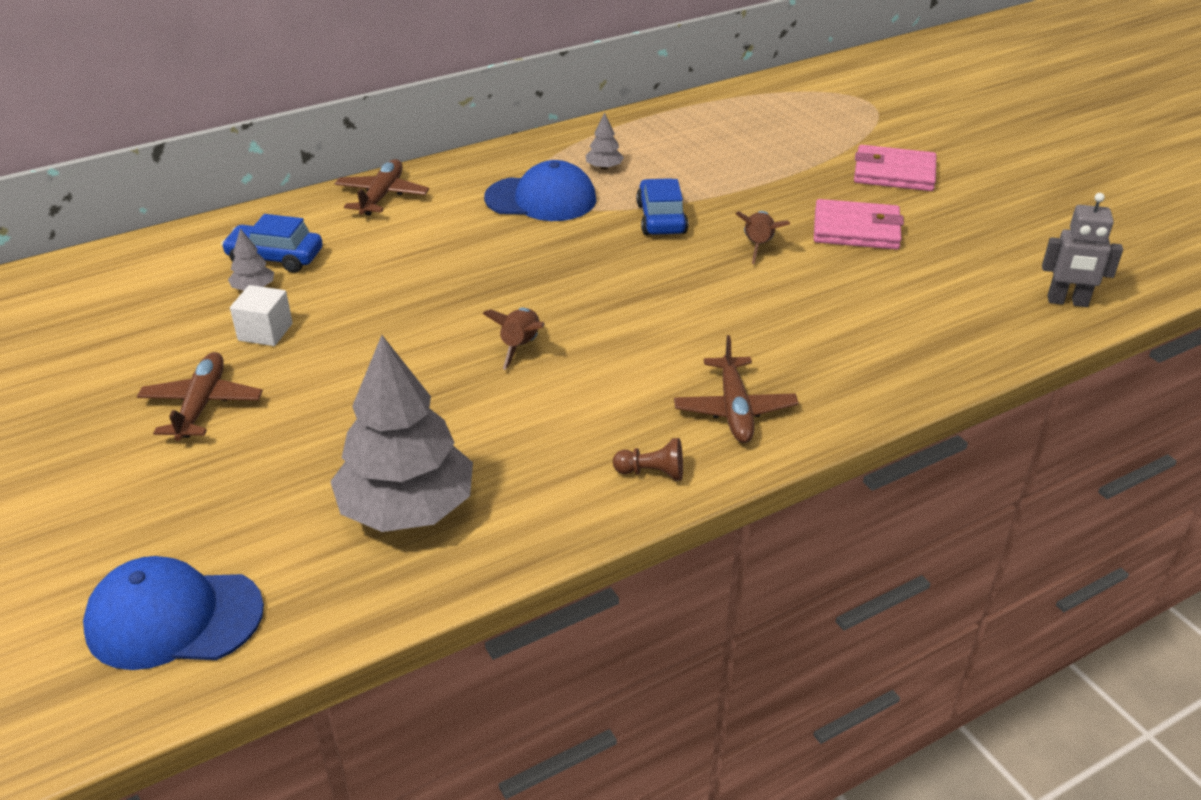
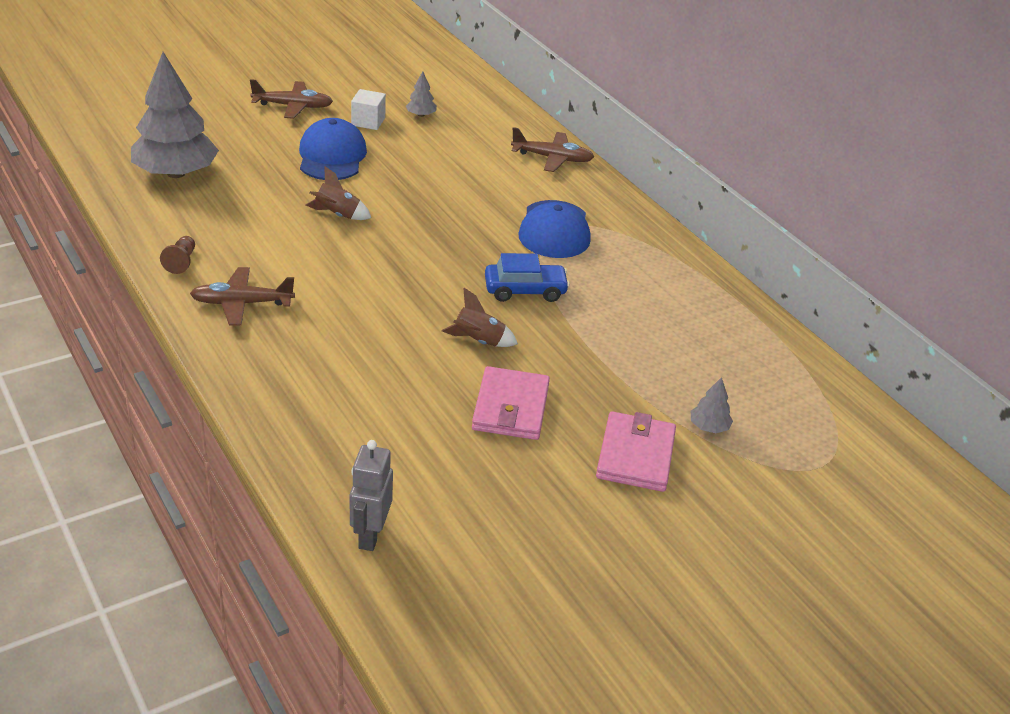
camera: 85 degrees right, 0 degrees up
(174, 618) = (115, 111): blue cap -> blue cap (332, 156)
(275, 258) = (460, 120): blue car -> none
(604, 167) = (617, 265): grey tree -> grey tree (709, 427)

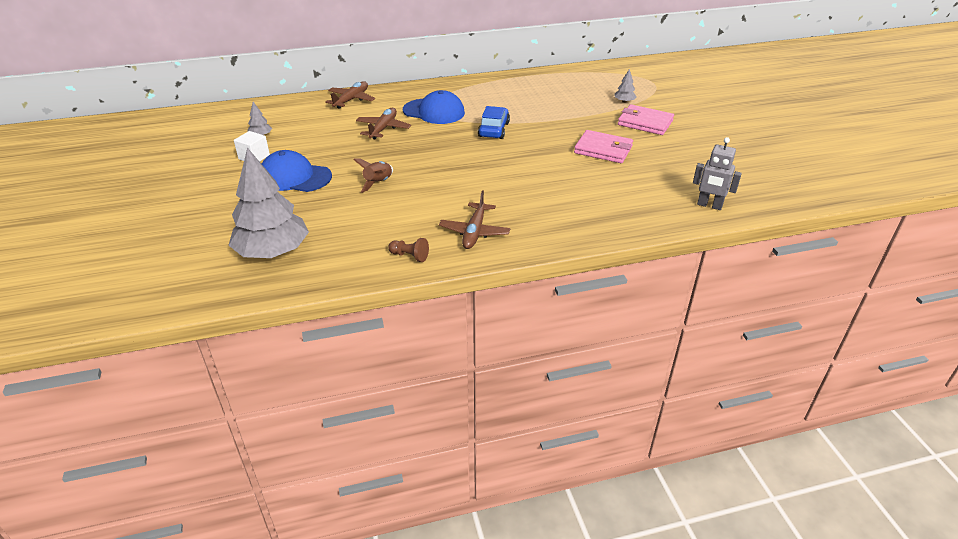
camera: 70 degrees left, 0 degrees up
(293, 106) = (203, 186): brown plane -> brown plane (383, 128)
(478, 341) = (540, 151): brown rocket -> none

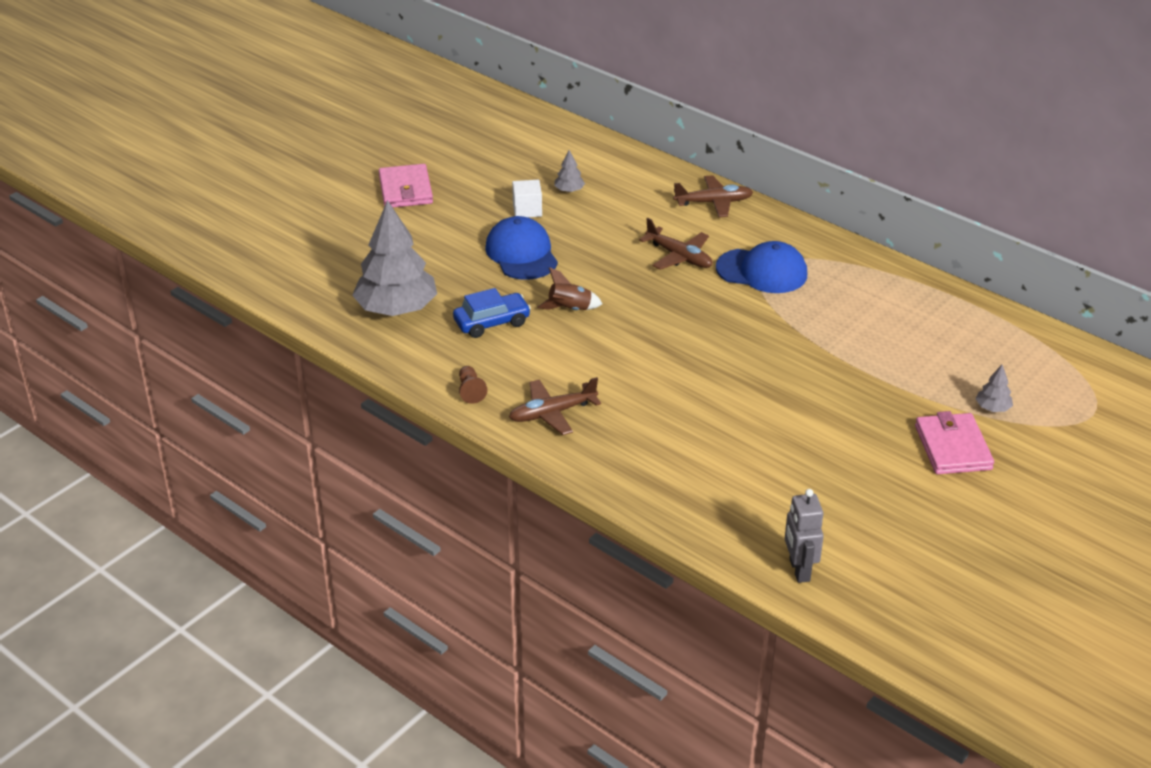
camera: 55 degrees right, 0 degrees up
(383, 128) = (679, 257): brown plane -> brown plane turned 60 degrees clockwise
(434, 111) = (762, 271): blue cap -> blue cap turned 60 degrees counterclockwise
(494, 130) = (775, 334): blue car -> blue car (492, 323)
(603, 150) = (833, 437): pink wallet -> pink wallet (405, 190)

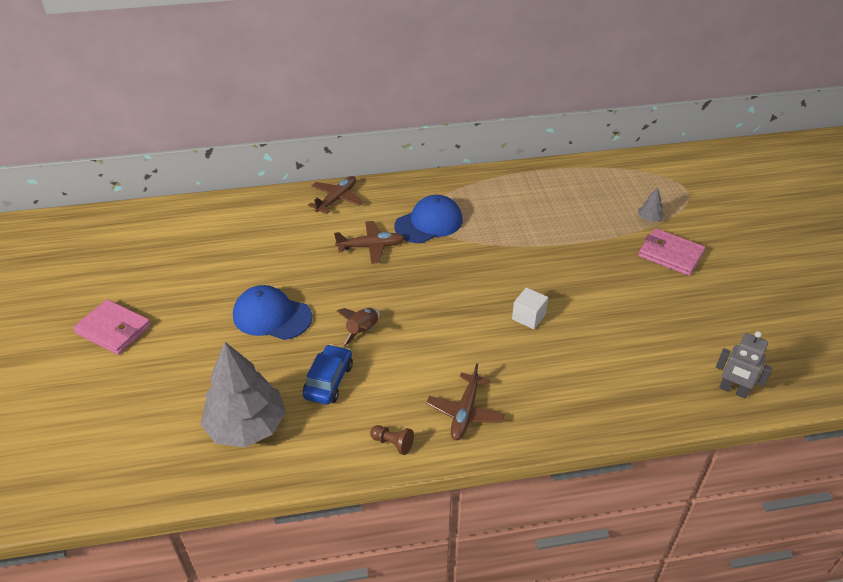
camera: 50 degrees left, 5 degrees up
(527, 210) = (228, 283): white cube -> white cube (528, 317)
(569, 190) = (236, 250): grey tree -> none

